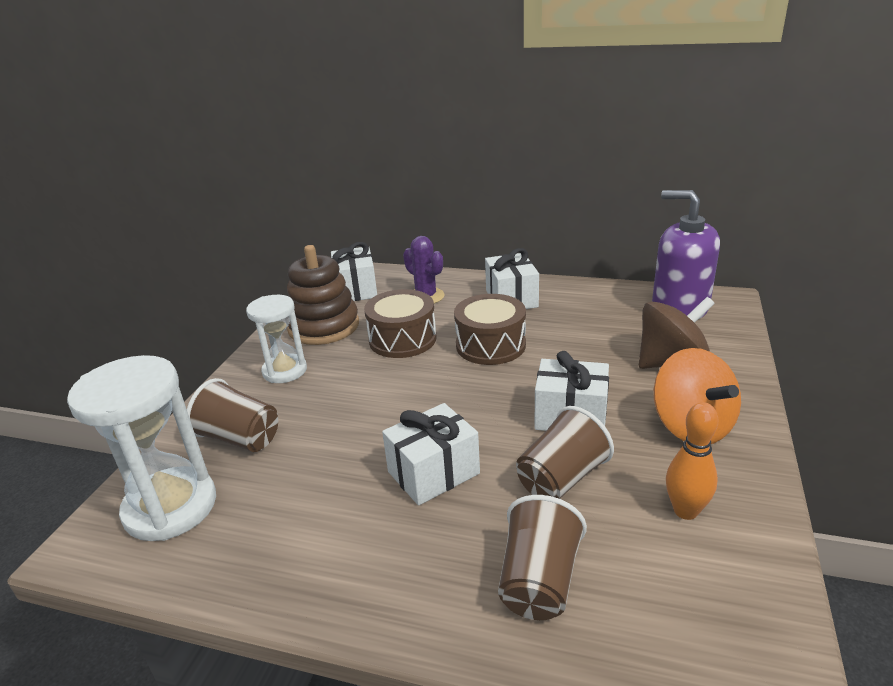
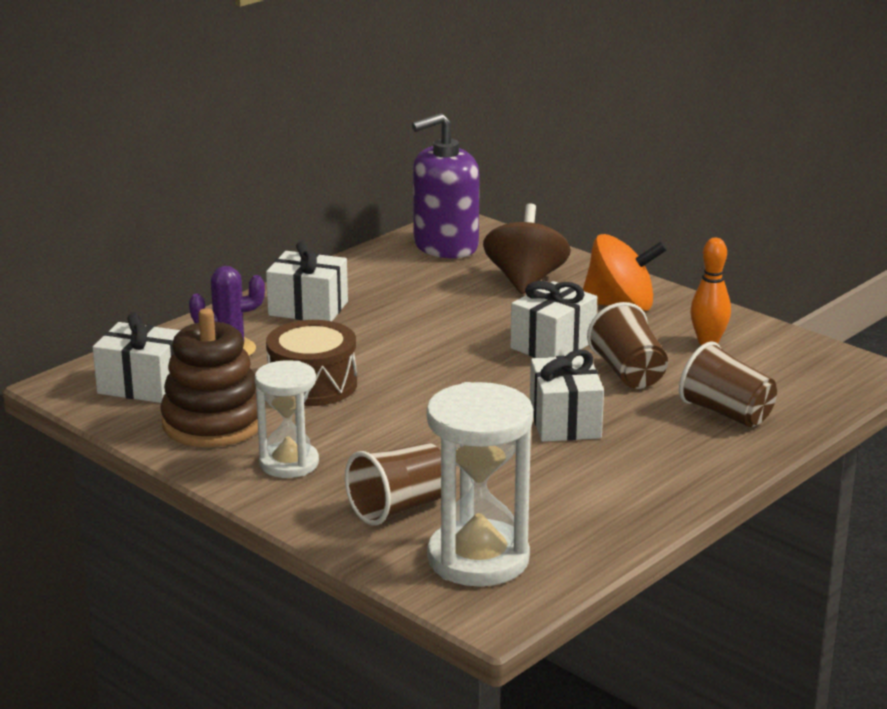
camera: 65 degrees left, 5 degrees down
(490, 345) = (390, 345): brown drum -> none

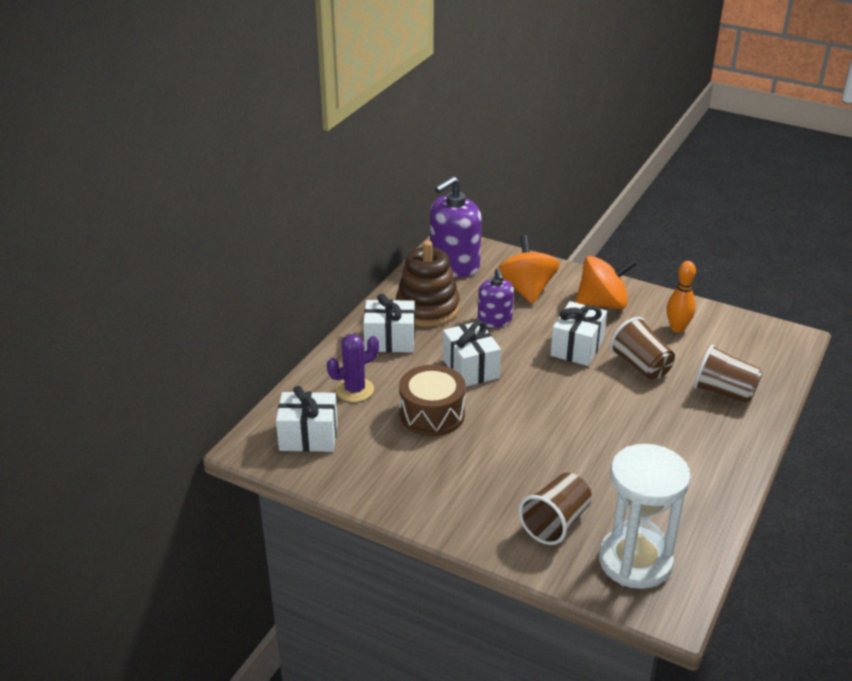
camera: 15 degrees left, 10 degrees up
(213, 423) = (380, 464): brown stacking toy -> brown stacking toy (427, 308)
(289, 463) = (456, 494): white hourglass -> none
(460, 305) = (495, 320): none -> purple soap dispenser
(525, 281) = (526, 290): brown spinning top -> orange spinning top
(565, 422) = (623, 419): white gift -> white gift (470, 368)

